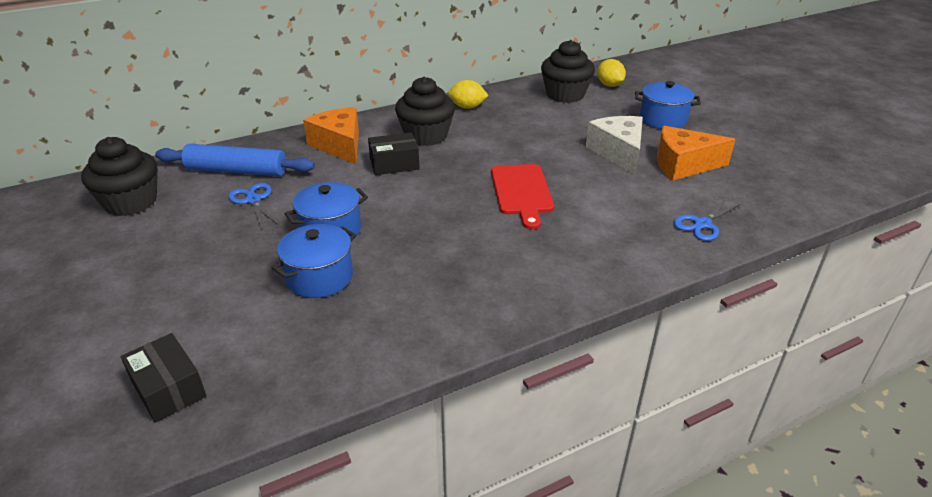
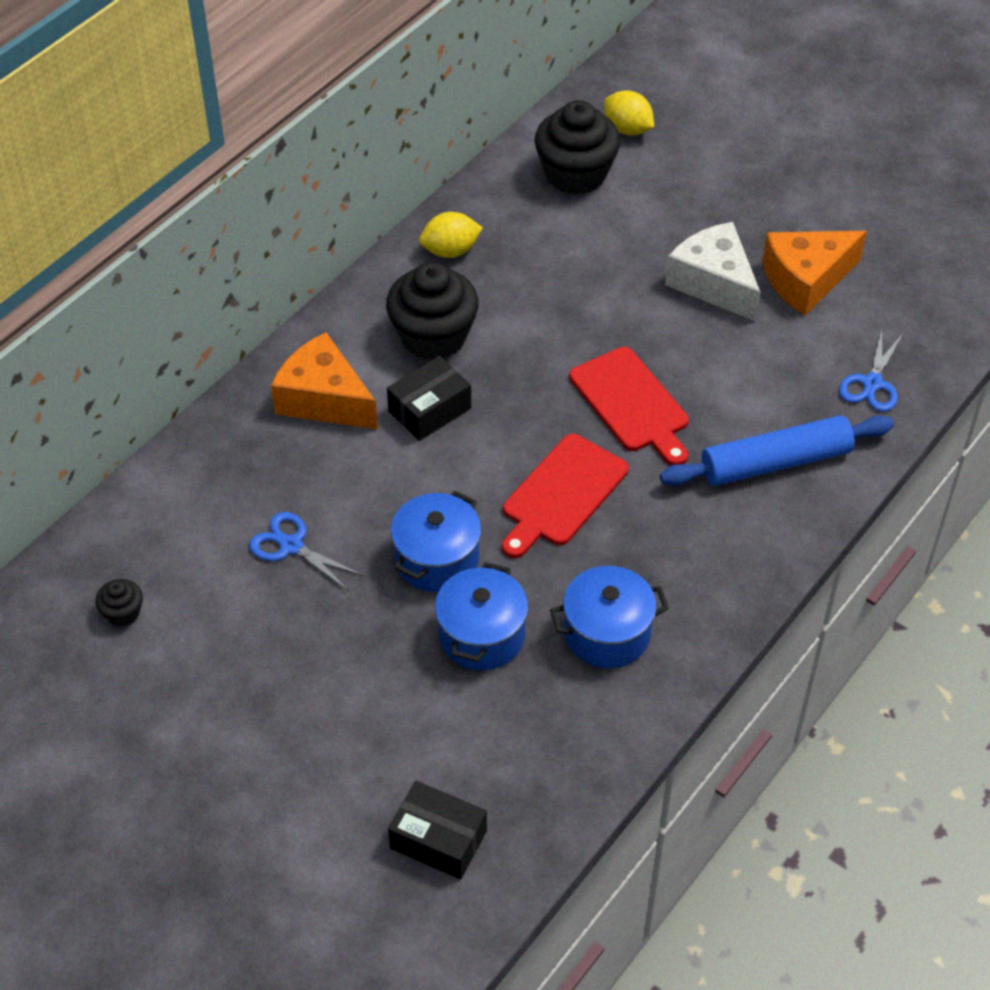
camera: 25 degrees left, 15 degrees up
(131, 202) = (123, 613): black cupcake -> black cupcake, size x0.46
(236, 171) = (217, 502): blue rolling pin -> blue rolling pin (775, 462)
(439, 222) = (562, 494): none -> red cutting board
(663, 119) = (739, 189): blue pot -> blue pot (607, 633)

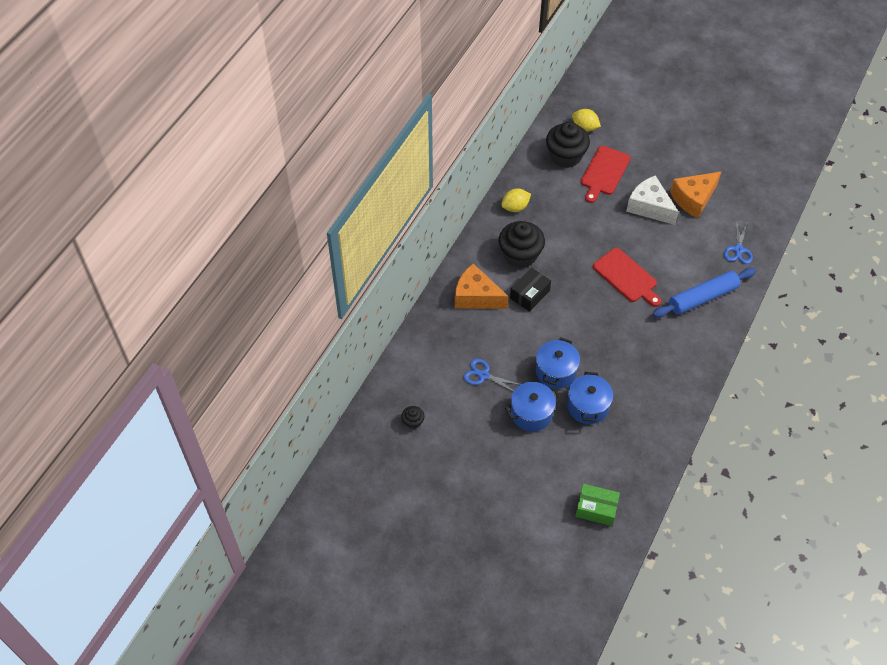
camera: 10 degrees left, 5 degrees up
(438, 839) = (596, 509): black box -> green box
(562, 494) = (606, 329): red cutting board -> red cutting board (604, 172)
(607, 633) = (646, 396): blue pot -> blue pot (531, 413)

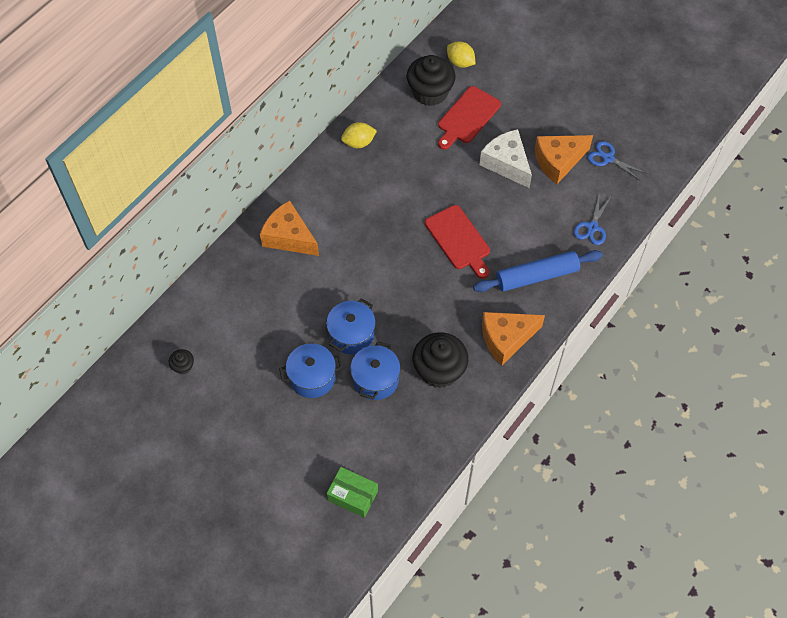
camera: 10 degrees right, 5 degrees up
(483, 375) = (272, 326): blue scissors -> blue scissors (608, 158)
(520, 255) = (349, 197): black cupcake -> black cupcake (439, 370)
(529, 294) = (347, 243): black box -> none
(692, 354) = (506, 339): none -> orange cheese

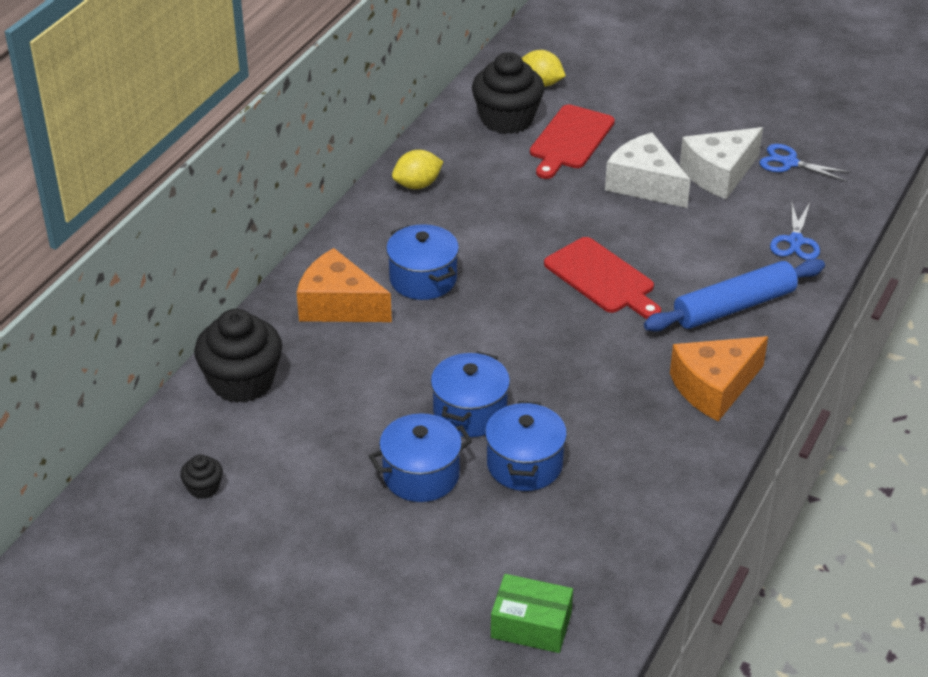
camera: 10 degrees left, 20 degrees down
(345, 223) = (423, 279): none -> blue pot
(439, 370) = (622, 440): black cupcake -> black cupcake (242, 381)
(558, 161) = (719, 174): orange cheese -> white cheese

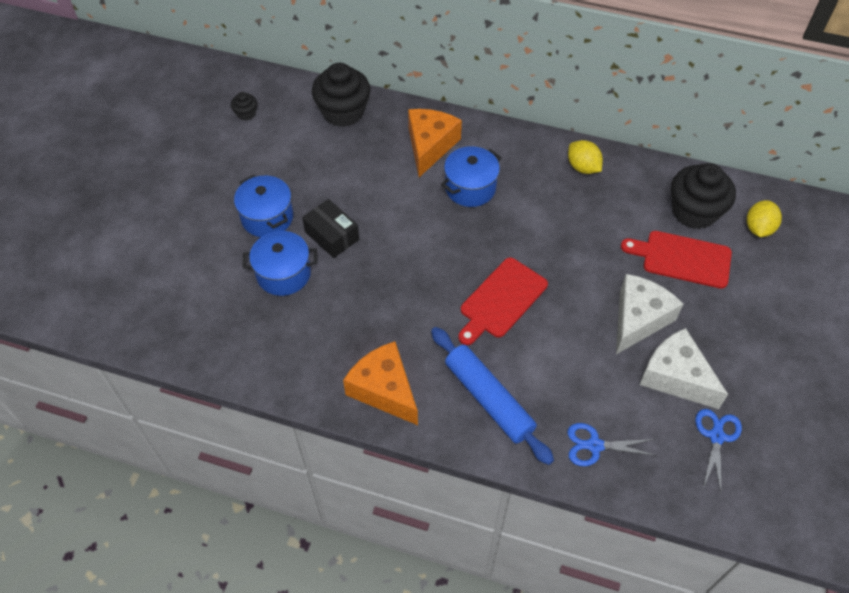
camera: 80 degrees right, 15 degrees up
(470, 412) = (332, 235): blue pot -> black box
(531, 625) = (137, 295): green box -> none

